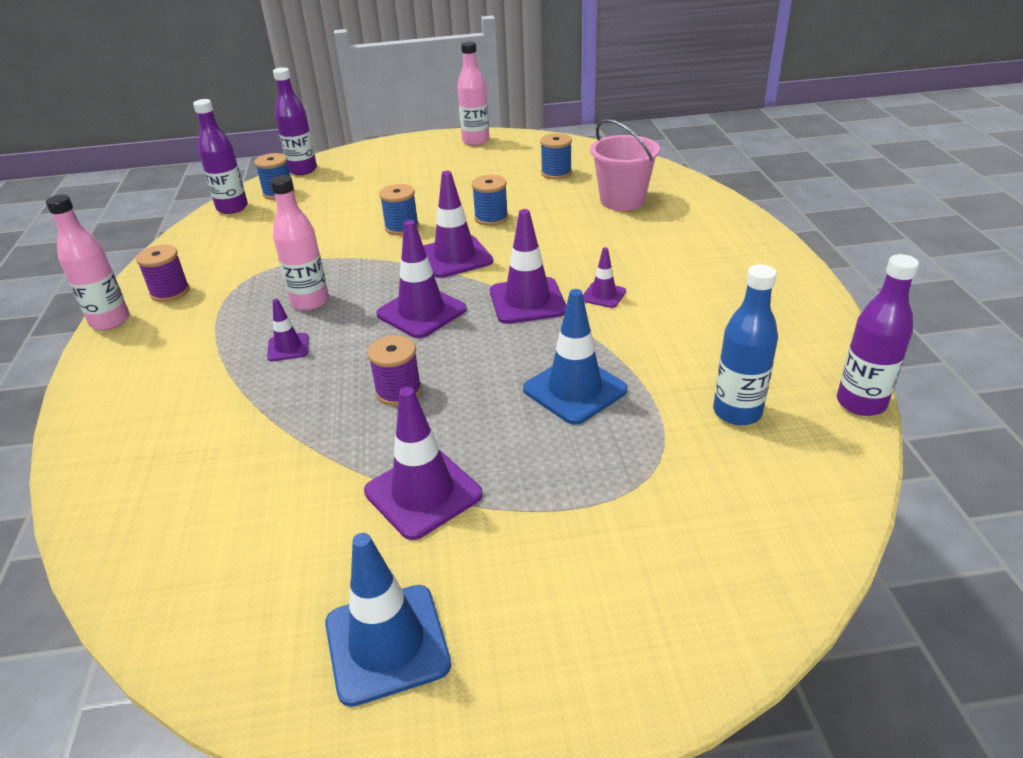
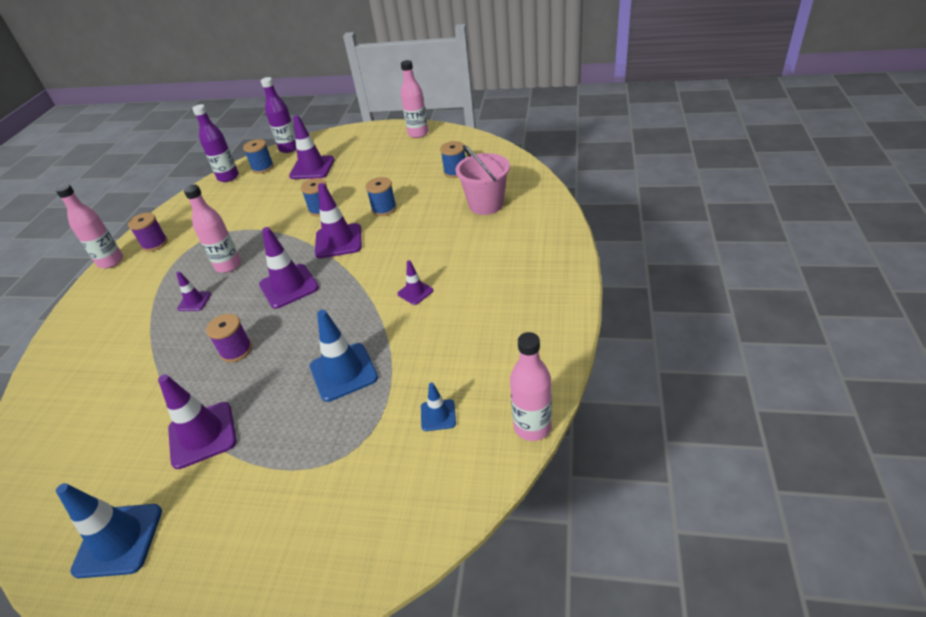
camera: 20 degrees right, 5 degrees up
(527, 301) = (361, 289): purple traffic cone -> purple traffic cone (312, 168)
(737, 412) = (438, 415): blue bottle -> blue traffic cone
(861, 403) = (532, 427): purple bottle -> pink bottle

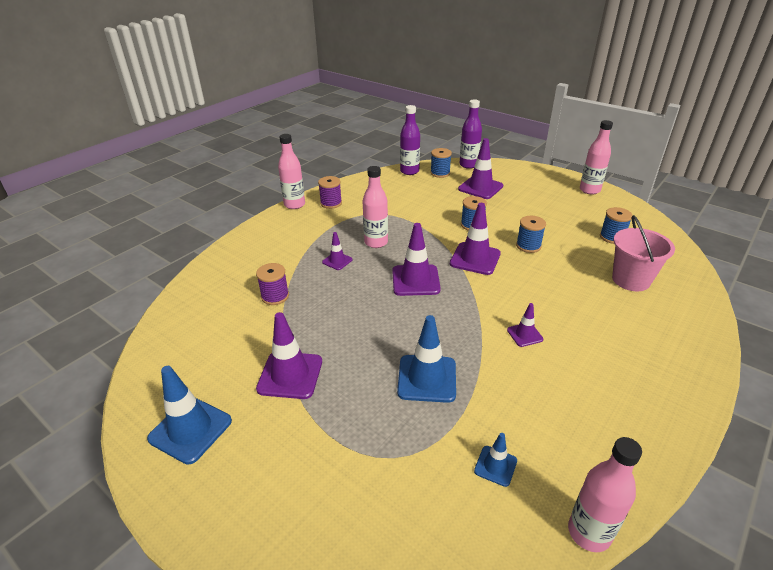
camera: 25 degrees right, 5 degrees down
(236, 350) = (349, 316): purple spool -> purple spool (275, 296)

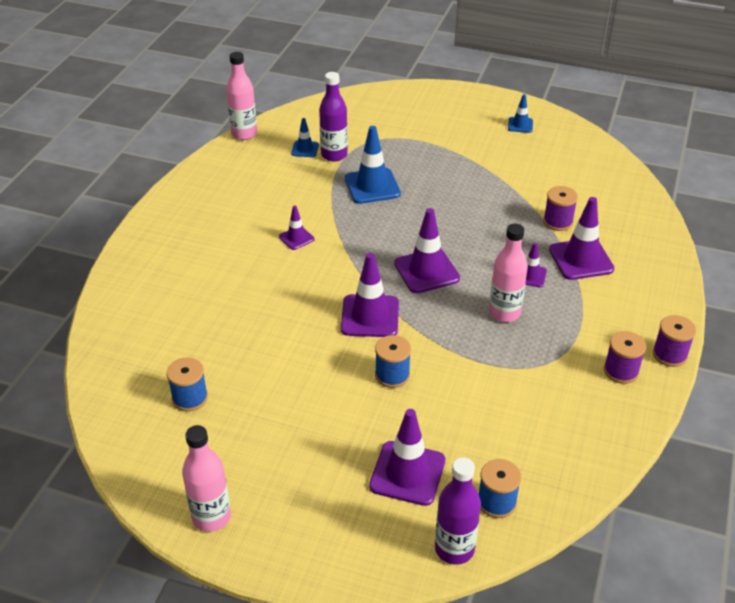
camera: 160 degrees right, 5 degrees up
(190, 430) = (520, 125): blue traffic cone -> blue traffic cone, size x0.54
(290, 375) = (482, 166): purple traffic cone -> purple traffic cone (581, 259)
(294, 205) = (669, 354): pink bottle -> purple spool
(409, 171) = (555, 493): purple bottle -> purple bottle (334, 155)
(528, 246) = (306, 353): blue spool -> none
(631, 280) = (179, 327): pink bucket -> none

